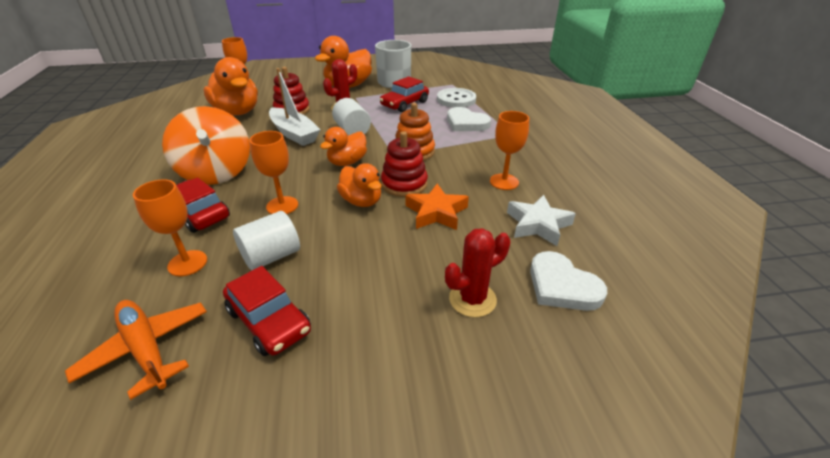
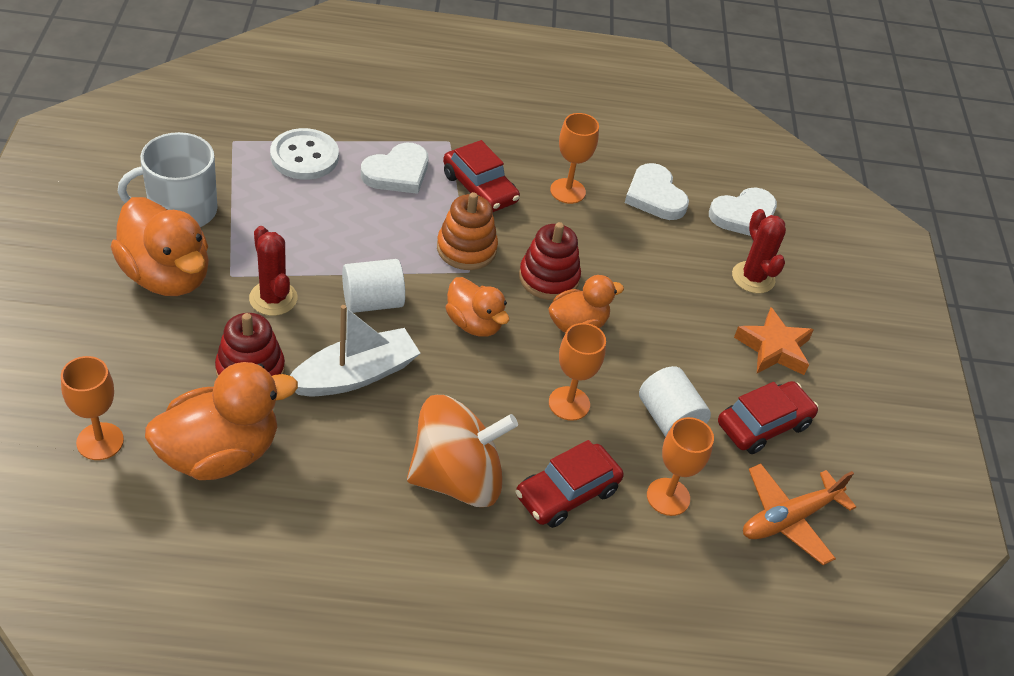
camera: 85 degrees left, 10 degrees up
(404, 104) = (293, 219): red car -> red car (479, 188)
(436, 212) = (616, 265): orange star -> orange star (774, 348)
(538, 224) = (655, 196): white star -> white heart

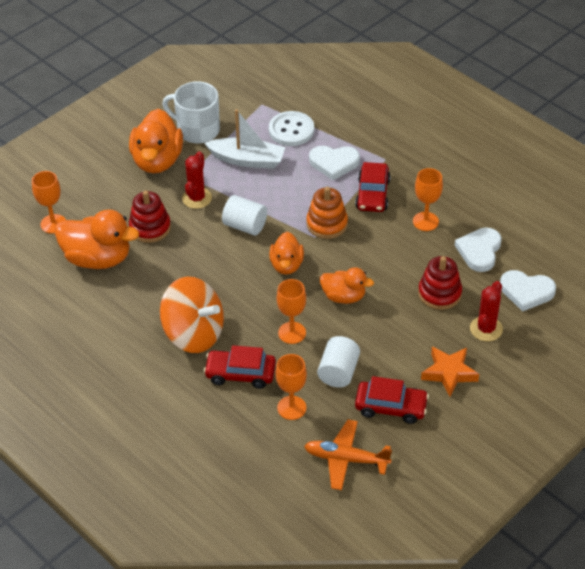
camera: 50 degrees right, 0 degrees up
(355, 375) = (197, 257): white boat -> white boat (247, 160)
(548, 278) = (356, 263): red stacking toy -> red stacking toy (439, 293)

